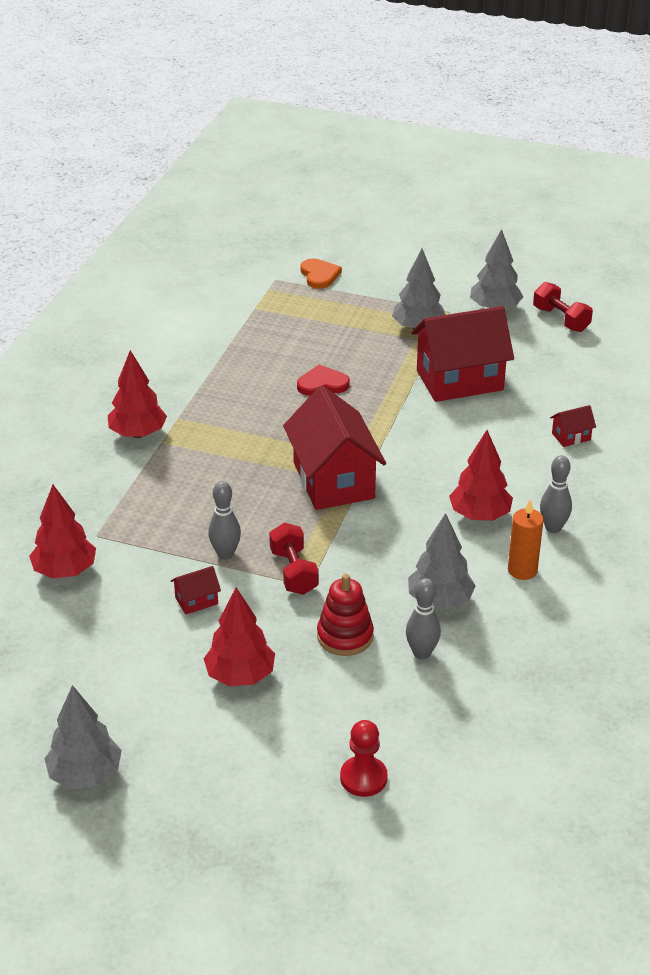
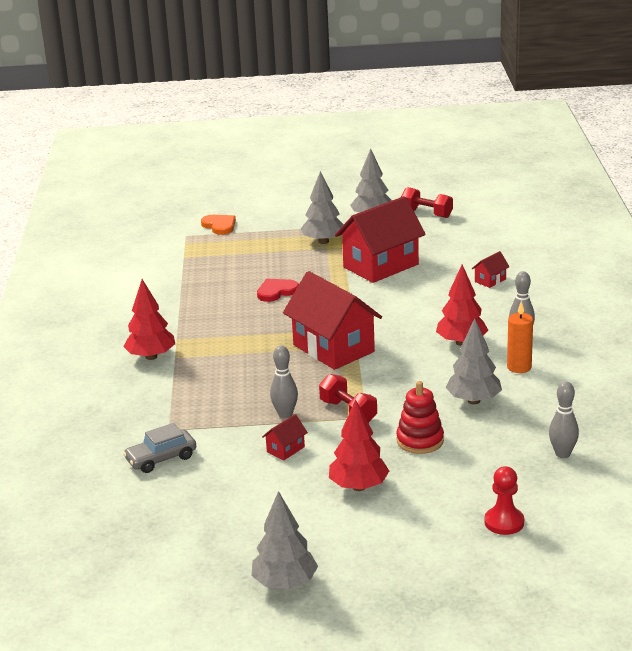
camera: 20 degrees left, 10 degrees down
(65, 571) = (161, 459): red tree -> grey car
(422, 653) = (486, 435): grey bowling pin -> grey bowling pin (562, 454)

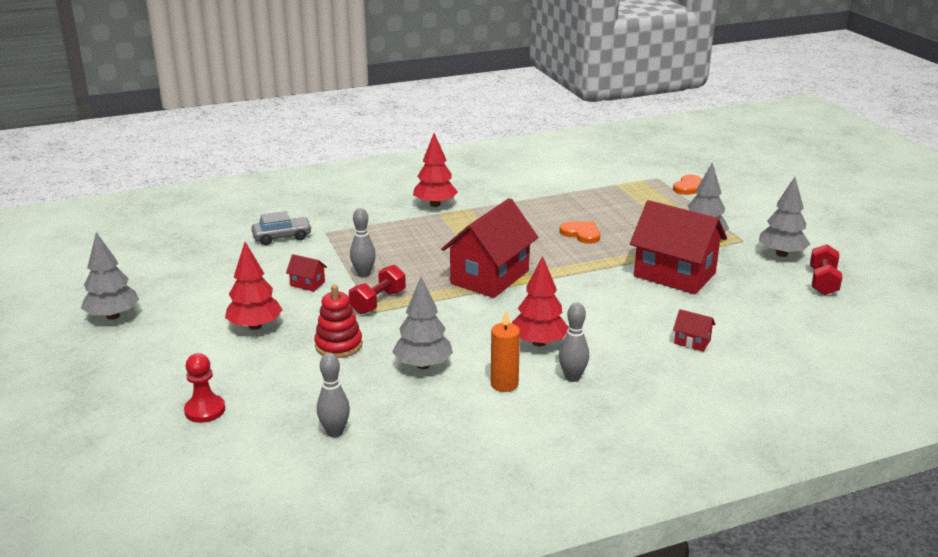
camera: 70 degrees right, 0 degrees up
(161, 459) = (282, 237): grey car -> grey car turned 120 degrees clockwise
(276, 291) = (581, 234): red heart -> orange heart

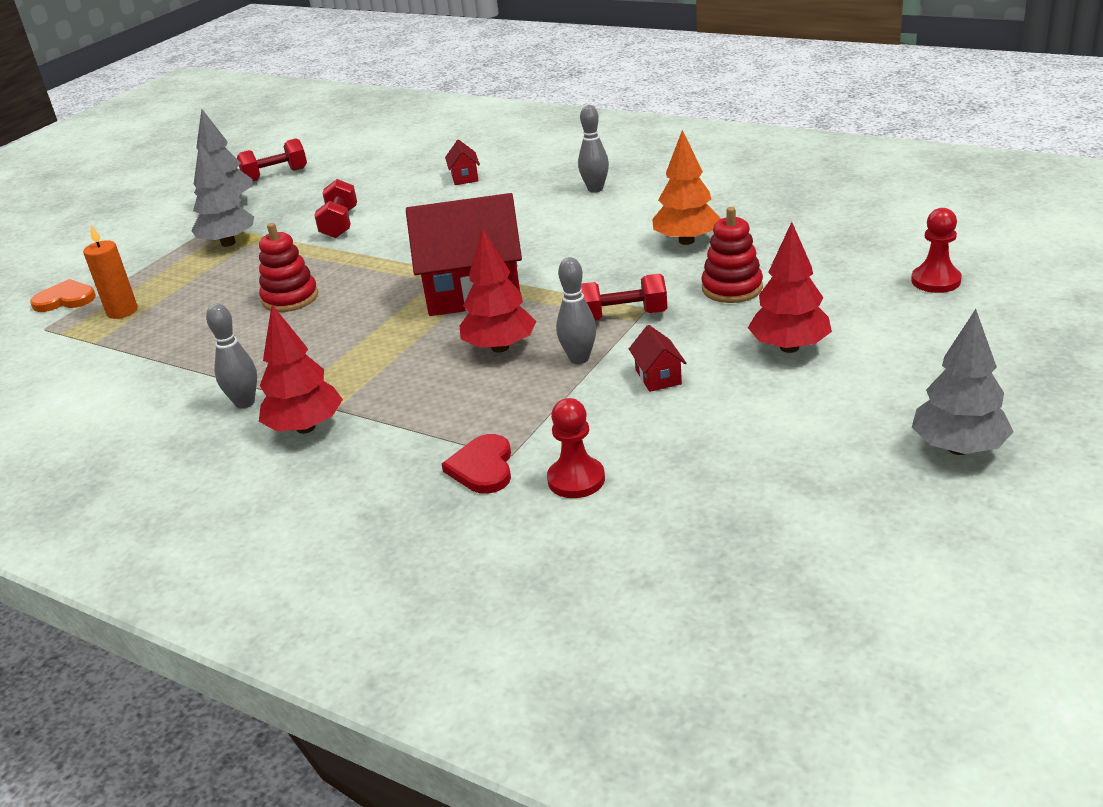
camera: 125 degrees left, 5 degrees up
(282, 237) = (576, 480): grey car -> red pawn
(330, 225) = (482, 467): none -> red heart
(335, 432) = (836, 222): grey bowling pin -> grey bowling pin (245, 403)
(423, 365) = (686, 241): grey tree -> orange tree
(504, 384) = (651, 204): orange candle -> orange candle (122, 311)
(539, 342) = (564, 220): red tree -> red tree (500, 347)
(581, 234) = (290, 298): orange heart -> red stacking toy
(674, 275) = (340, 224): red house -> red dumbbell

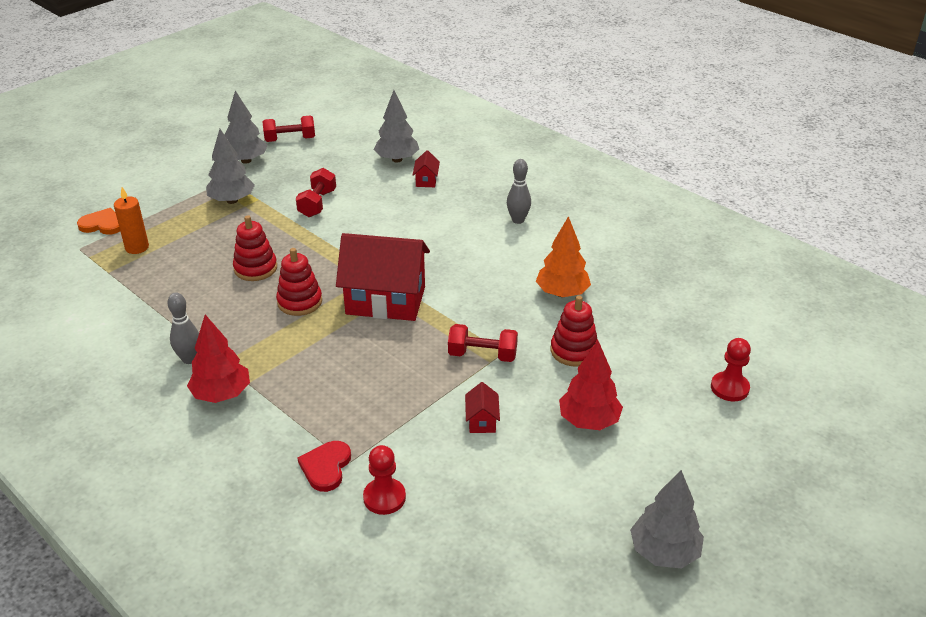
camera: 10 degrees right, 5 degrees up
(364, 317) = (299, 302): none -> red stacking toy
(418, 166) = (397, 159): none -> grey tree
(500, 347) = (383, 359): red tree -> none
(579, 359) = (434, 387): grey bowling pin -> none

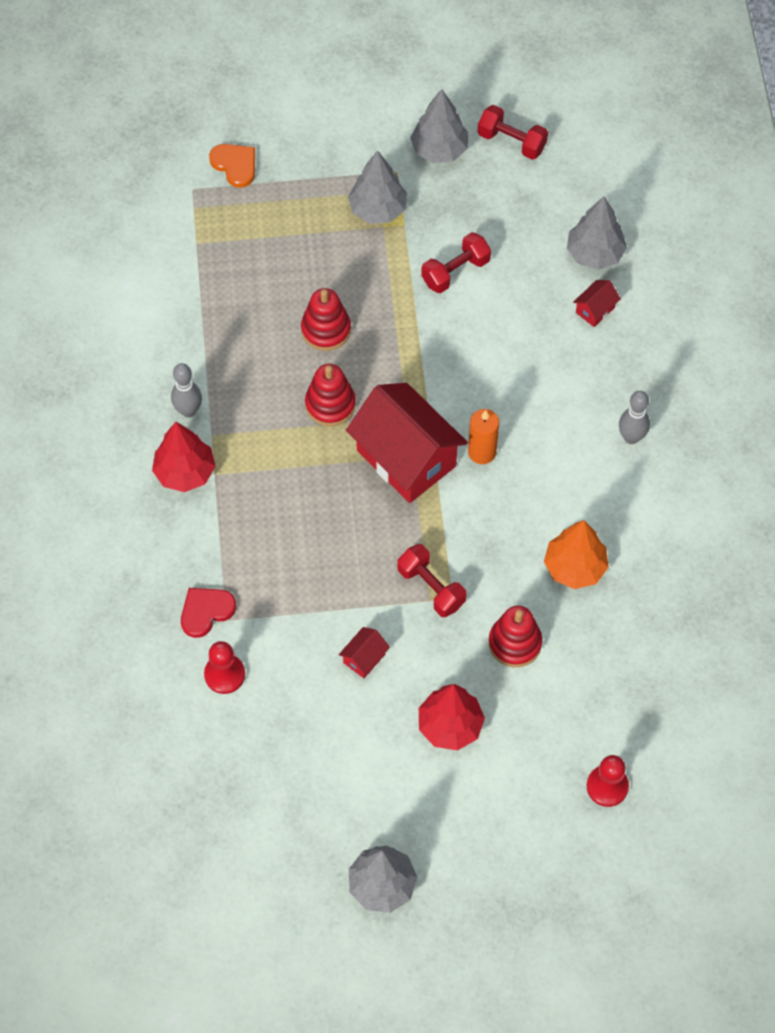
camera: 40 degrees right, 25 degrees up
(137, 247) = (243, 223): orange candle -> orange candle (482, 452)

